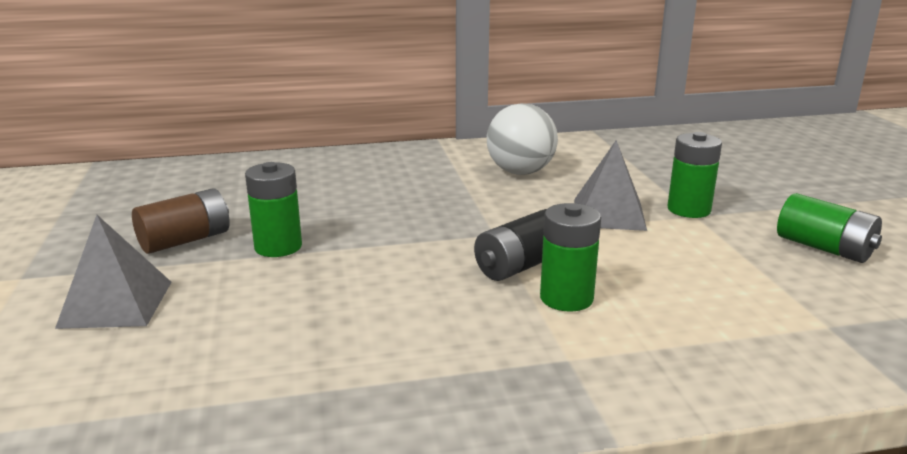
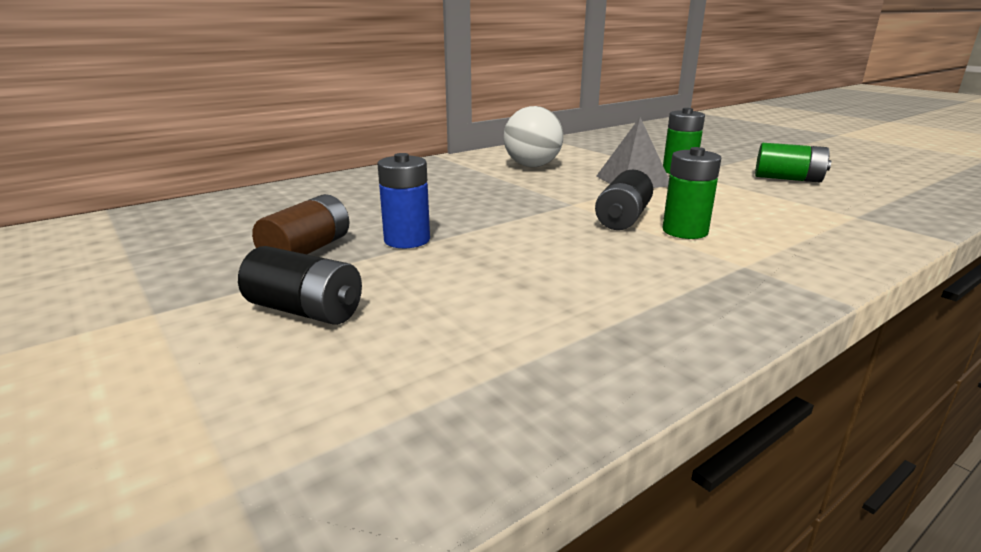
camera: 25 degrees left, 0 degrees up
(116, 304) = (305, 311): grey pyramid -> black battery
(278, 247) = (407, 240): green battery -> blue battery

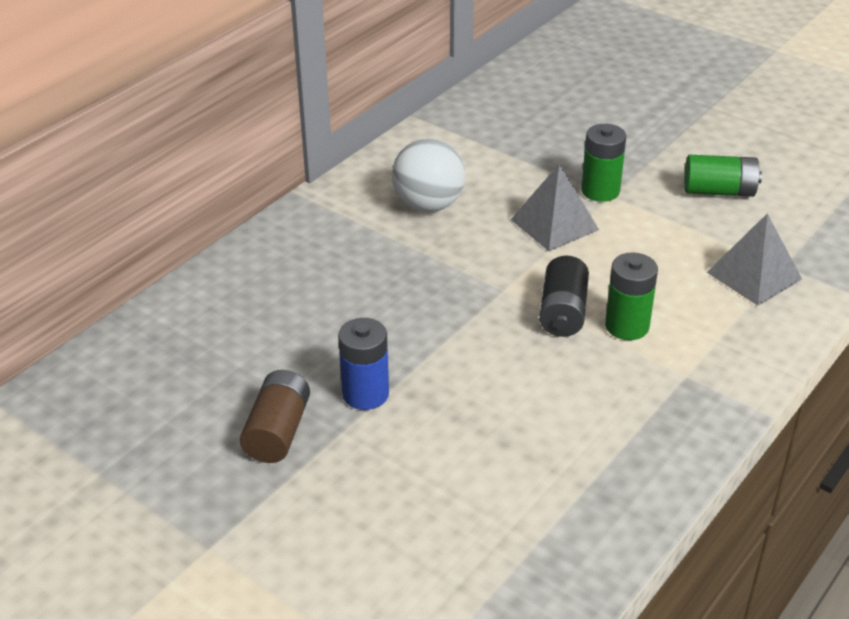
camera: 15 degrees left, 15 degrees up
(305, 311) = (338, 518): black battery -> none
(824, 218) = (754, 275): none -> grey pyramid

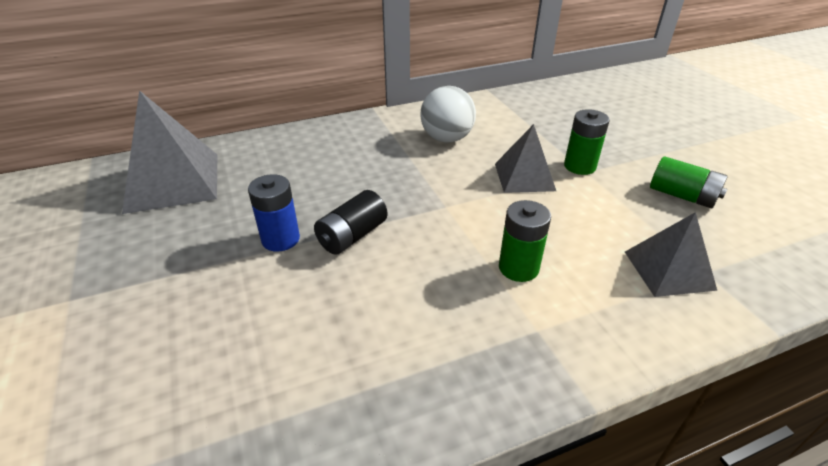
camera: 30 degrees right, 0 degrees up
(150, 383) = (173, 182): none -> grey pyramid
(278, 431) = (201, 240): brown battery -> none
(563, 312) = (475, 238): black battery -> black battery (352, 236)

